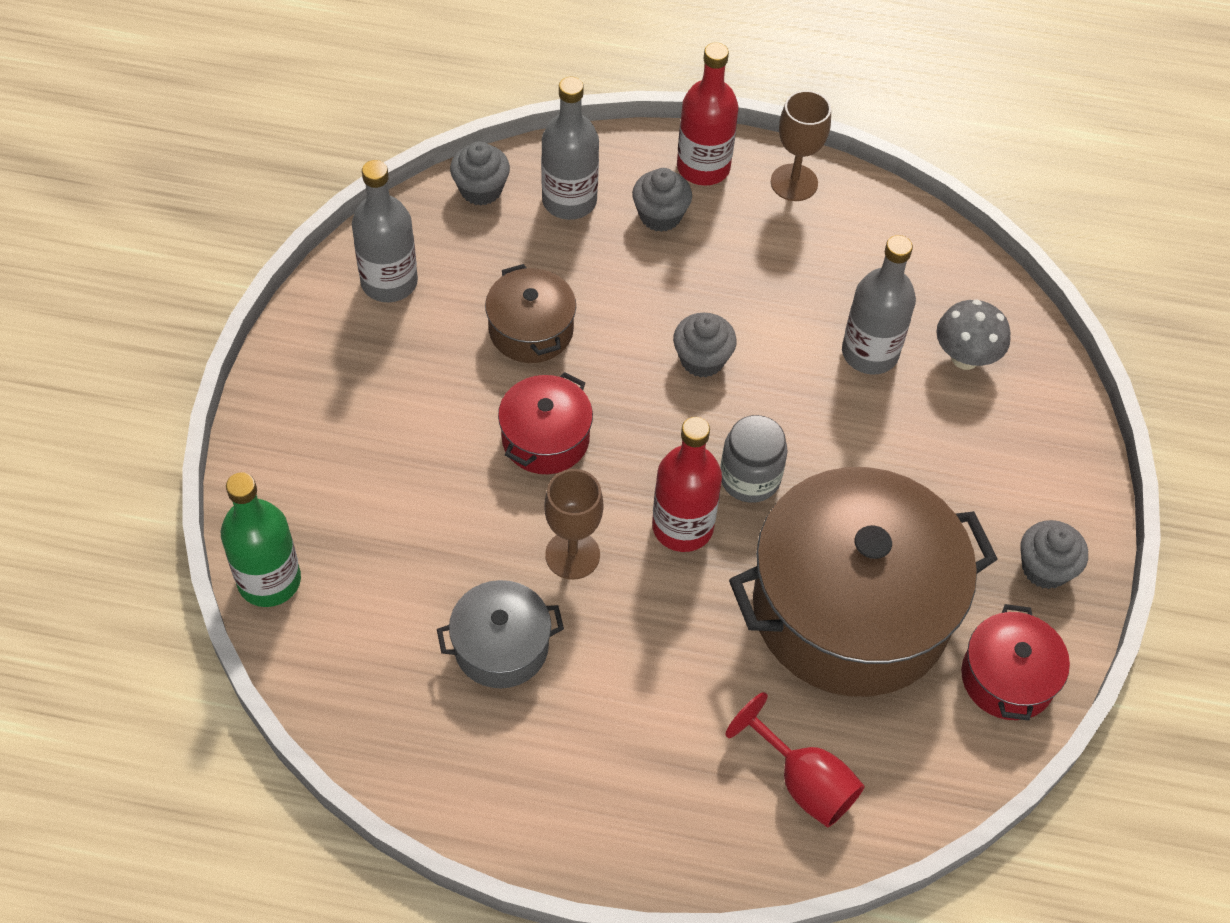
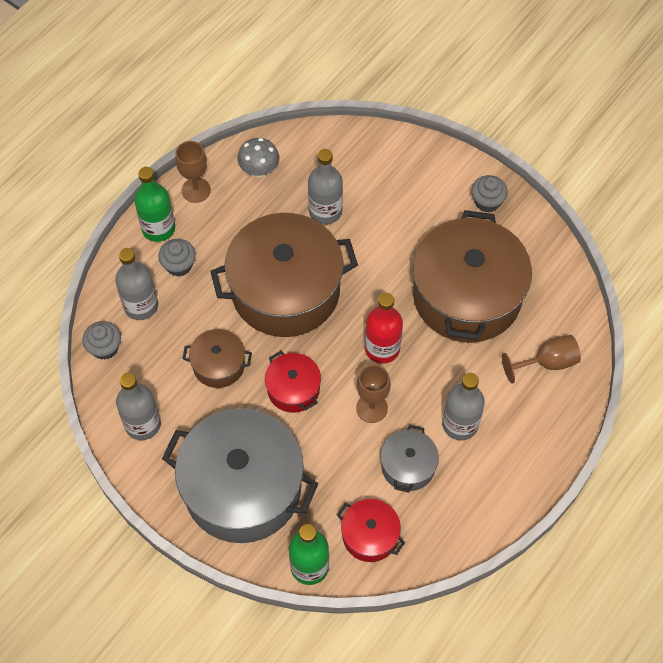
camera: 60 degrees left, 5 degrees up
(352, 442) = (242, 488): none -> grey pot
(614, 692) = (460, 424): none -> grey bottle
(702, 359) = (285, 290): grey cupcake -> brown pot
(703, 167) = (158, 228): red bottle -> green bottle
(750, 478) = (370, 303): grey jar -> none
(803, 782) = (547, 362): red goblet -> brown goblet
(965, 358) = (352, 171): grey mushroom -> grey mushroom (259, 170)
(1007, 678) = (535, 249): red pot -> red pot (370, 535)

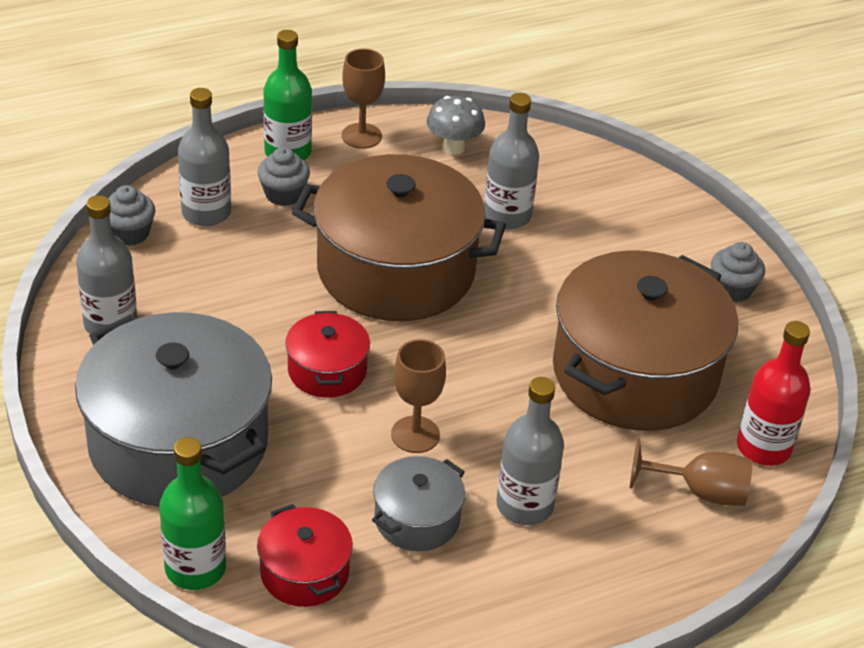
camera: 25 degrees right, 20 degrees down
(218, 365) = (252, 307): brown pot -> none
(382, 348) = (477, 379): red bottle -> red bottle (763, 447)

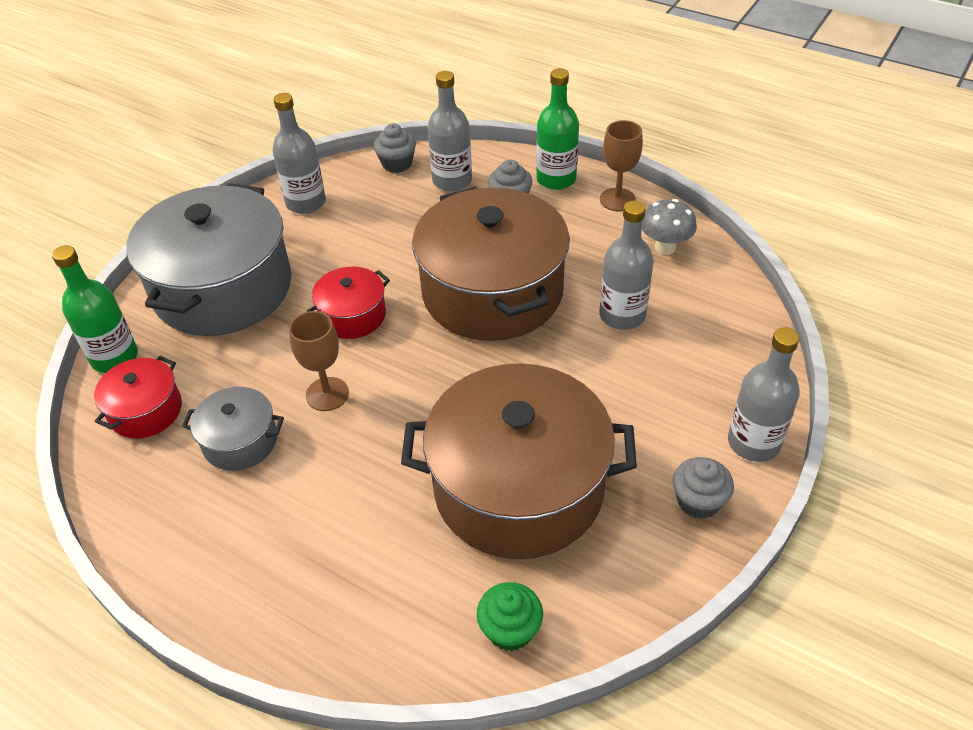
camera: 60 degrees right, 5 degrees up
(524, 505) = (302, 496): grey bottle -> grey bottle (753, 442)
(701, 492) = (412, 608): brown goblet -> none
(763, 447) = (510, 629): red bottle -> green cupcake

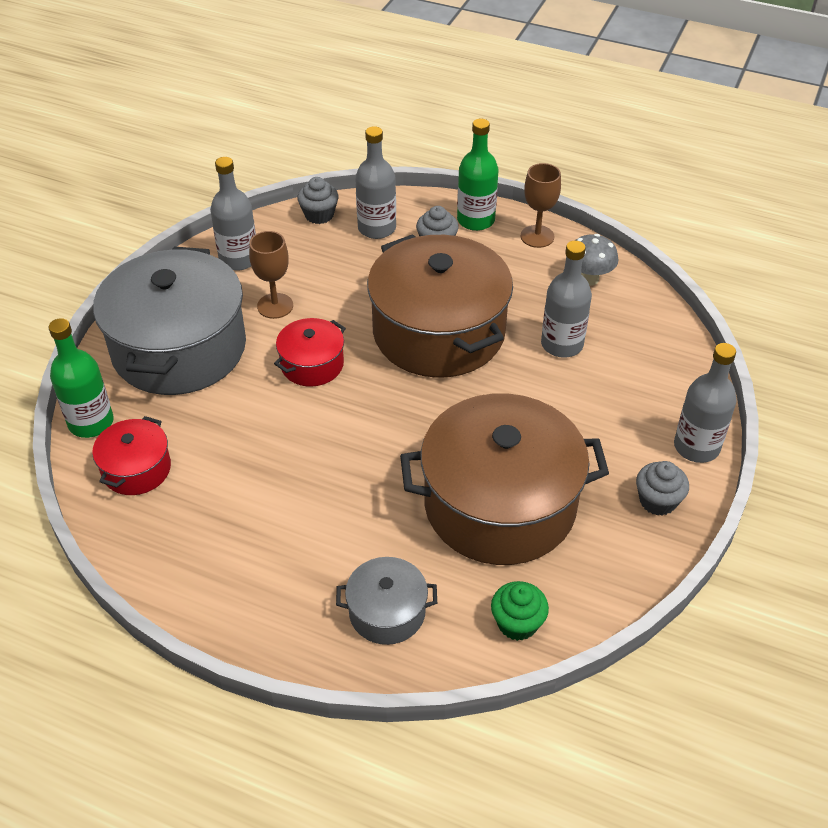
camera: 10 degrees left, 0 degrees up
(240, 441) = (235, 488): grey pot -> grey pot (387, 612)
(327, 394) = (306, 438): brown goblet -> brown goblet (275, 306)

